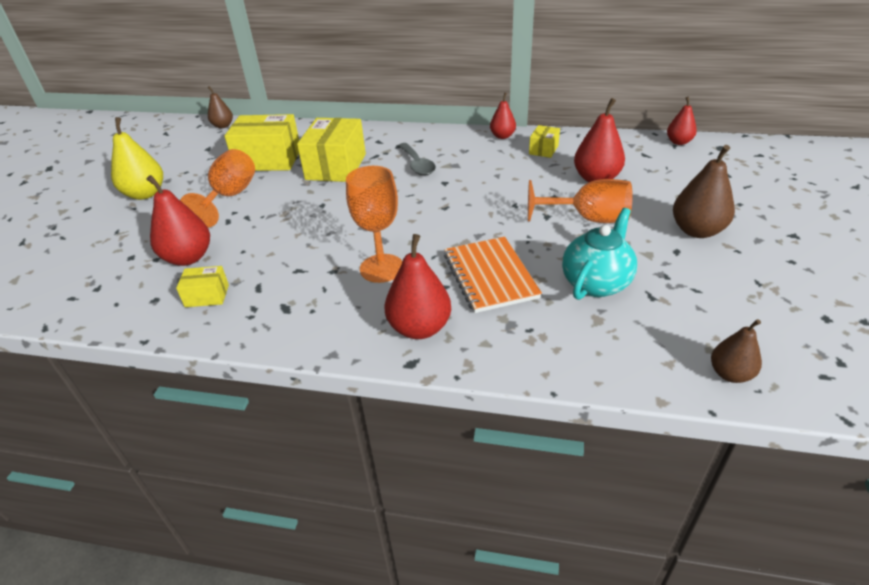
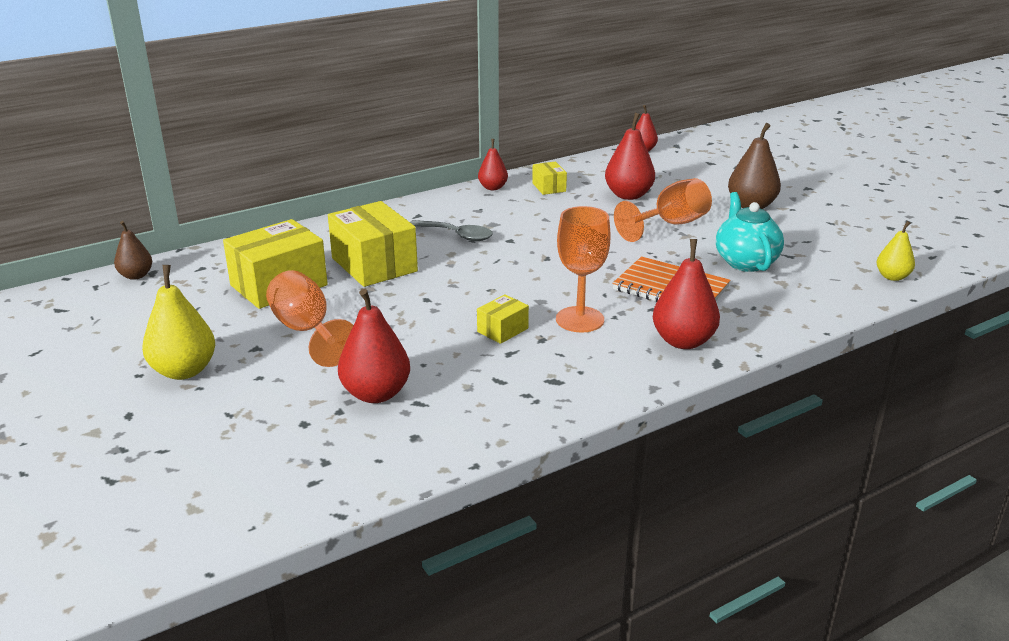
camera: 45 degrees left, 10 degrees down
(207, 296) = (463, 408): yellow box -> yellow box (502, 330)
(730, 374) = (892, 277): brown pear -> yellow pear

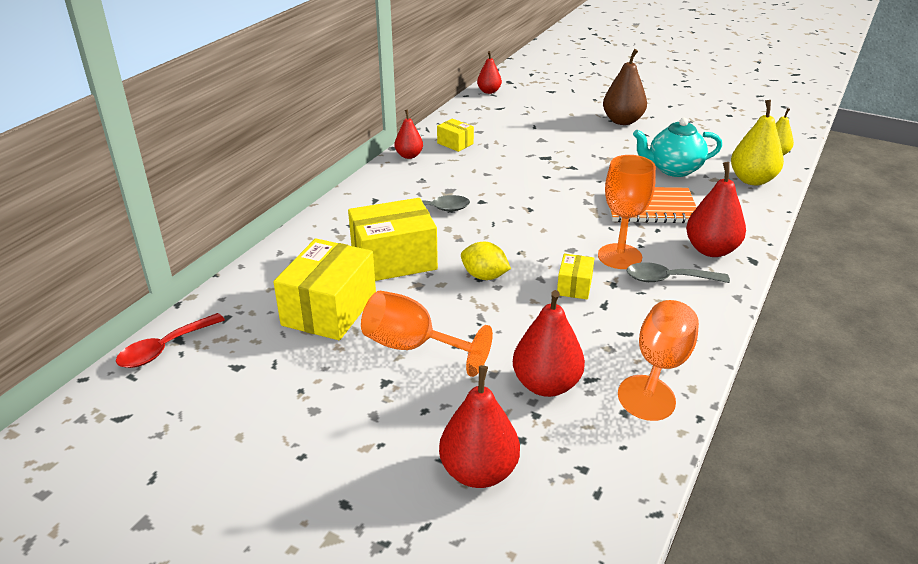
camera: 30 degrees left, 5 degrees up
(136, 275) = (164, 348): brown pear -> red spoon
(184, 371) = (344, 433): yellow pear -> yellow pear (752, 180)
(374, 265) = (394, 260): yellow box -> yellow box turned 45 degrees counterclockwise
(433, 298) = (484, 276): none -> yellow lemon
(602, 352) = (668, 279): none -> grey spoon
(628, 195) = (525, 135): red pear -> red pear (479, 472)
(670, 225) = (586, 152): orange goblet -> orange goblet (660, 367)
(745, 262) = (673, 169): turquoise teapot -> turquoise teapot turned 60 degrees counterclockwise

